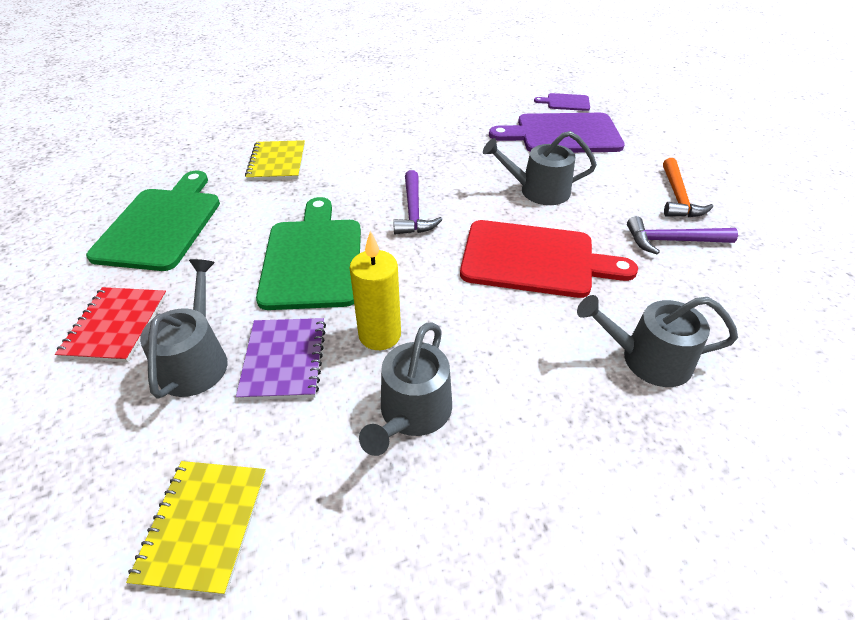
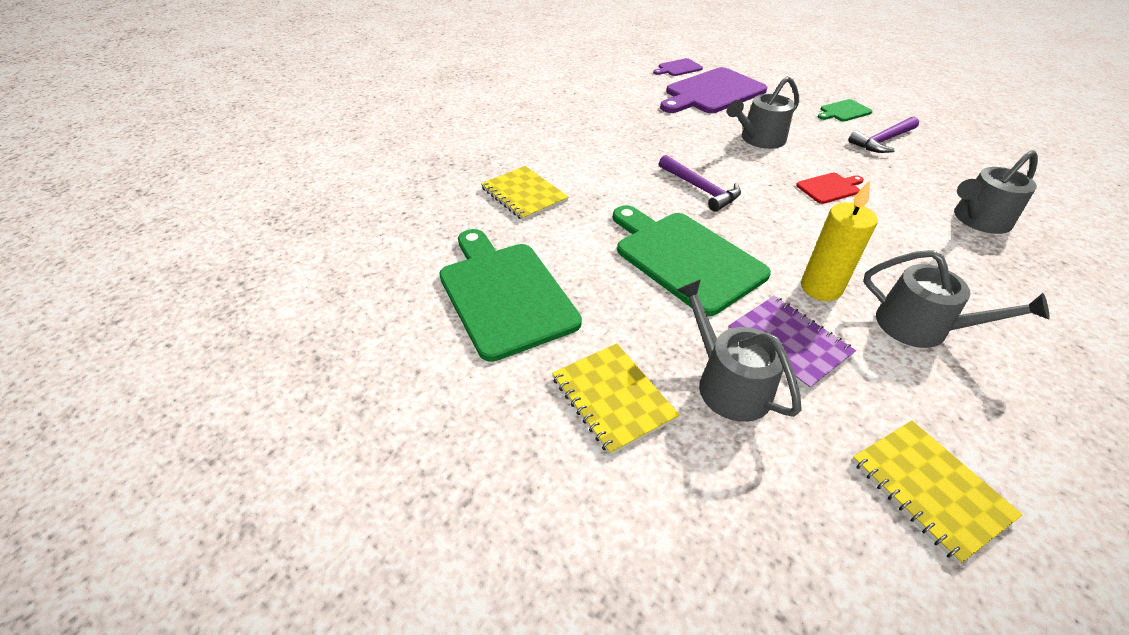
camera: 35 degrees left, 0 degrees up
(116, 325) = (613, 398): red notebook -> yellow notebook
(412, 413) = (921, 327): grey watering can -> grey watering can turned 45 degrees counterclockwise
(534, 260) = (829, 188): red cutting board -> red cutting board, size x0.47
(677, 197) = (843, 111): orange hammer -> green cutting board

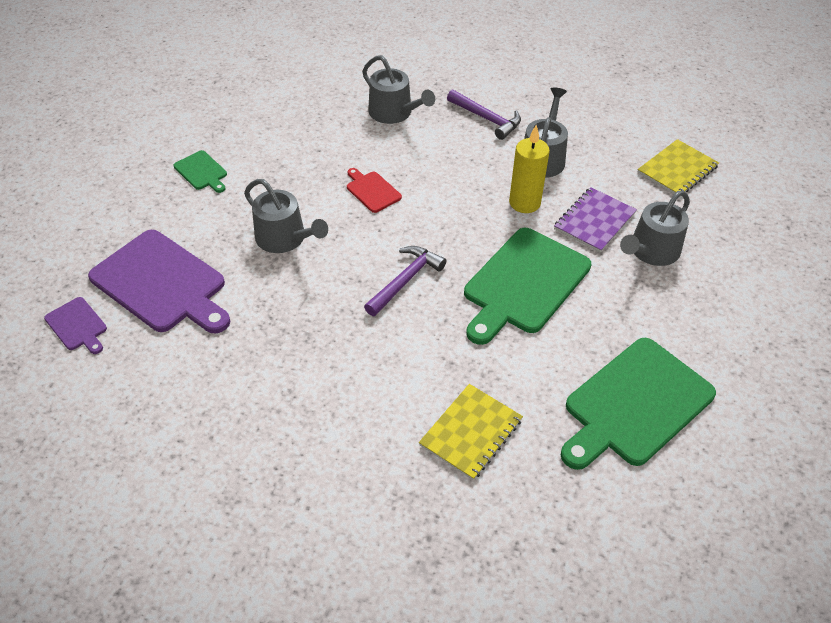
camera: 105 degrees left, 5 degrees up
(613, 398) = (701, 310): yellow notebook -> none
(882, 141) = (267, 150): purple hammer -> purple hammer (486, 119)

